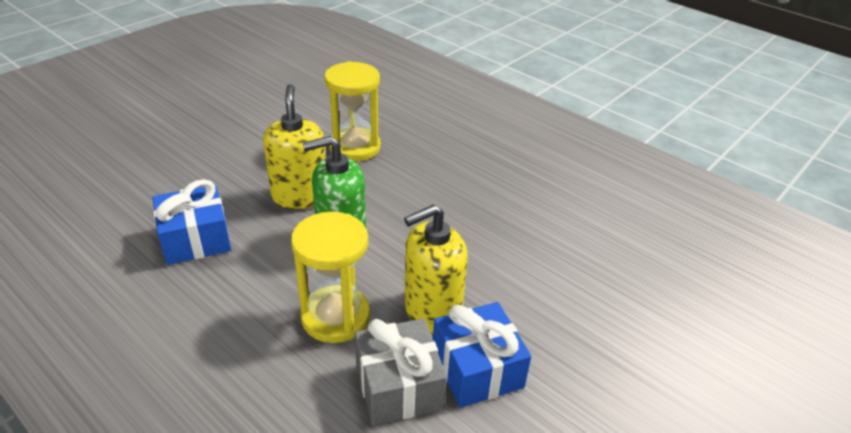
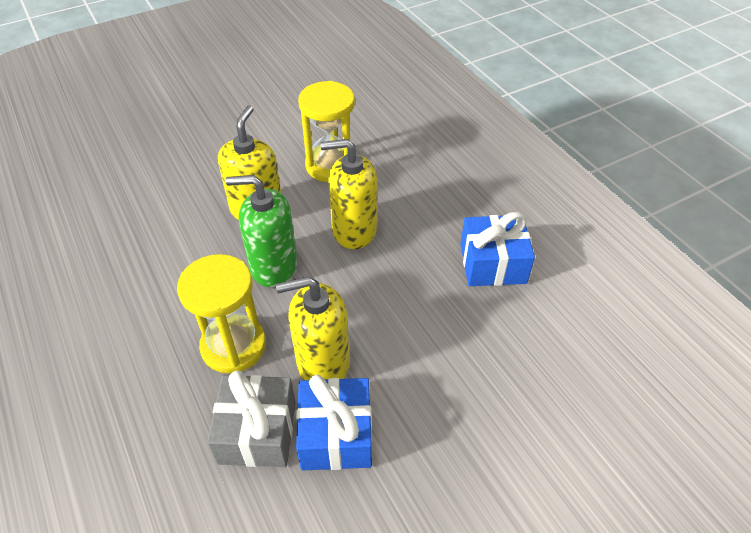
camera: 20 degrees right, 10 degrees up
(196, 239) = (149, 237): blue gift -> blue gift (493, 263)
(404, 196) = (354, 230): none -> yellow soap dispenser

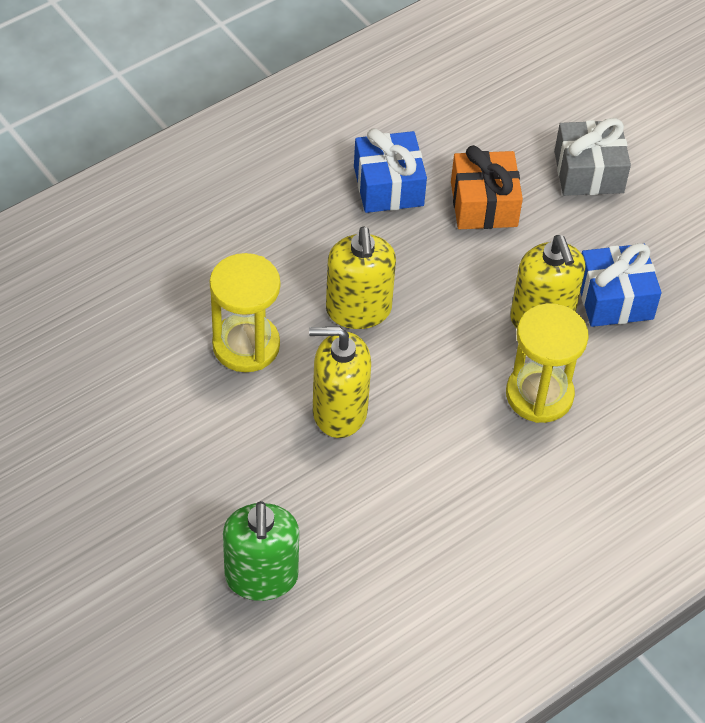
camera: 100 degrees left, 5 degrees up
(257, 432) = (626, 357): grey gift -> grey gift (588, 172)
(273, 266) = (426, 379): green soap dispenser -> green soap dispenser (261, 577)
(471, 334) = (483, 204): none -> orange gift

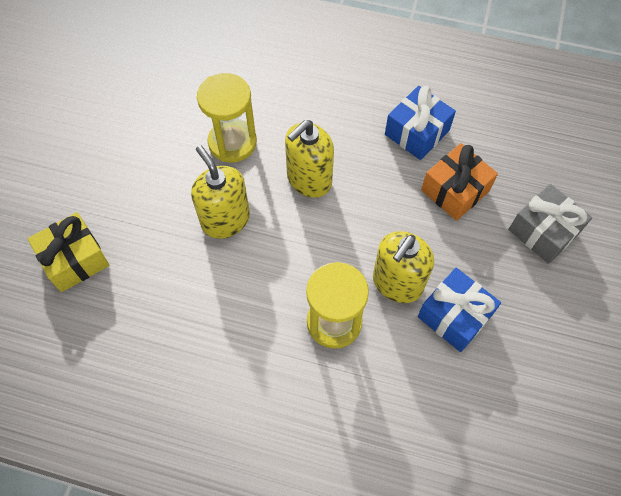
camera: 55 degrees right, 10 degrees up
(261, 577) = (75, 259): green soap dispenser -> yellow gift

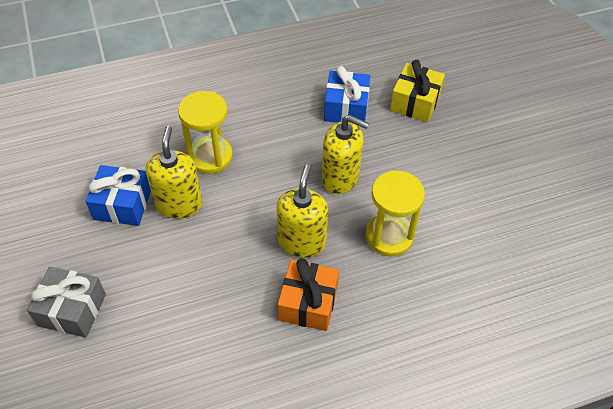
camera: 145 degrees right, 10 degrees down
(417, 132) = (236, 341): blue gift -> blue gift (346, 108)
(455, 190) = (170, 303): orange gift -> orange gift (308, 303)

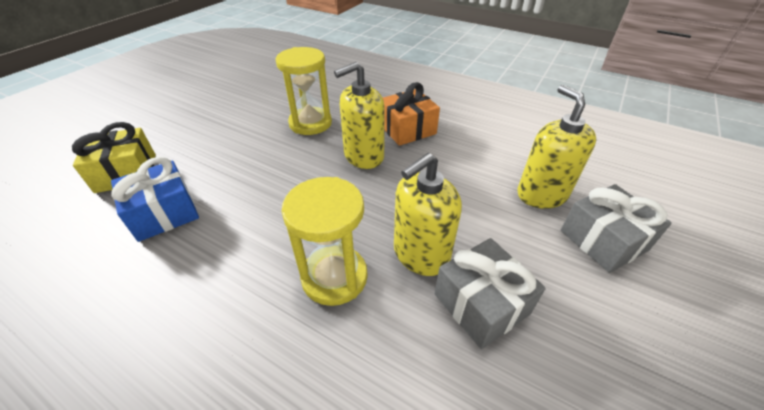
camera: 130 degrees left, 10 degrees down
(122, 204) = (481, 304): blue gift -> grey gift
(340, 178) = (273, 170): yellow soap dispenser -> yellow soap dispenser (541, 194)

